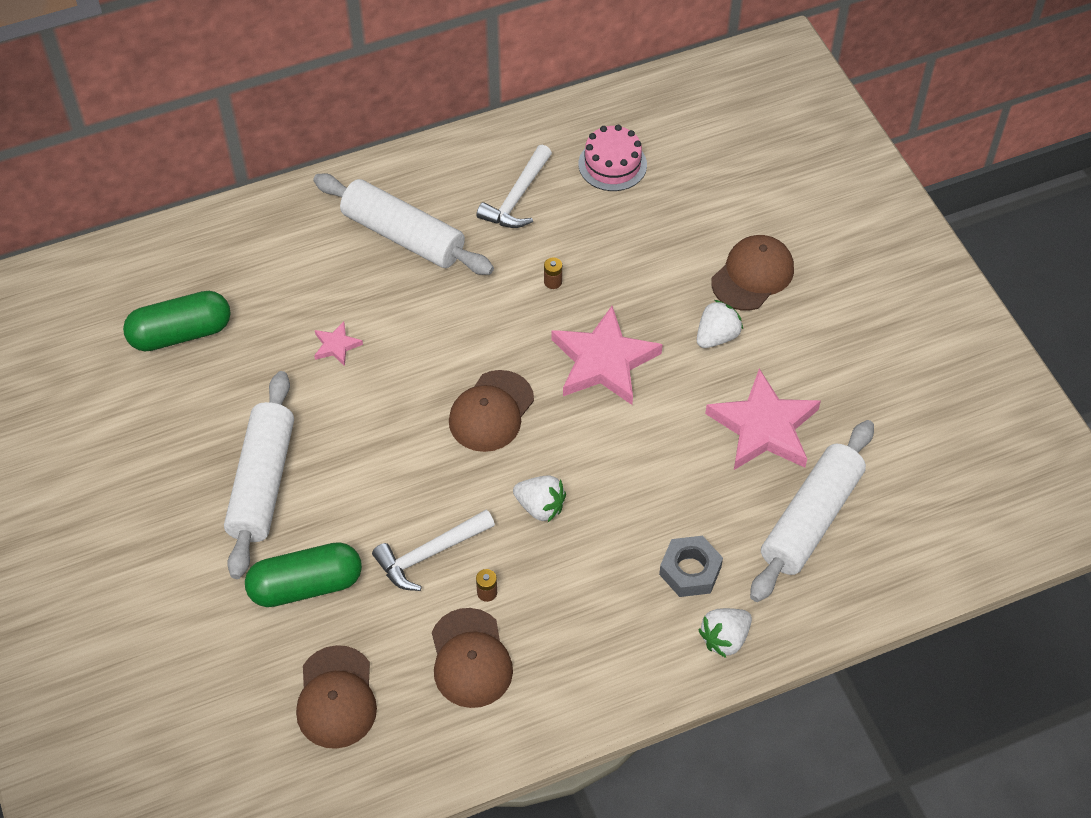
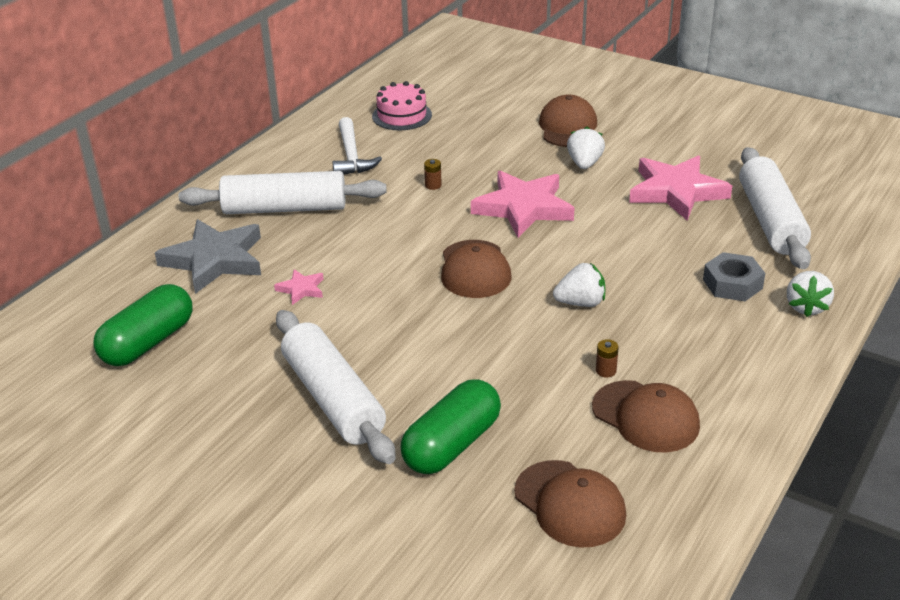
camera: 35 degrees left, 20 degrees down
(298, 267) = (214, 260): none -> grey star
(430, 554) = (531, 371): white hammer -> none

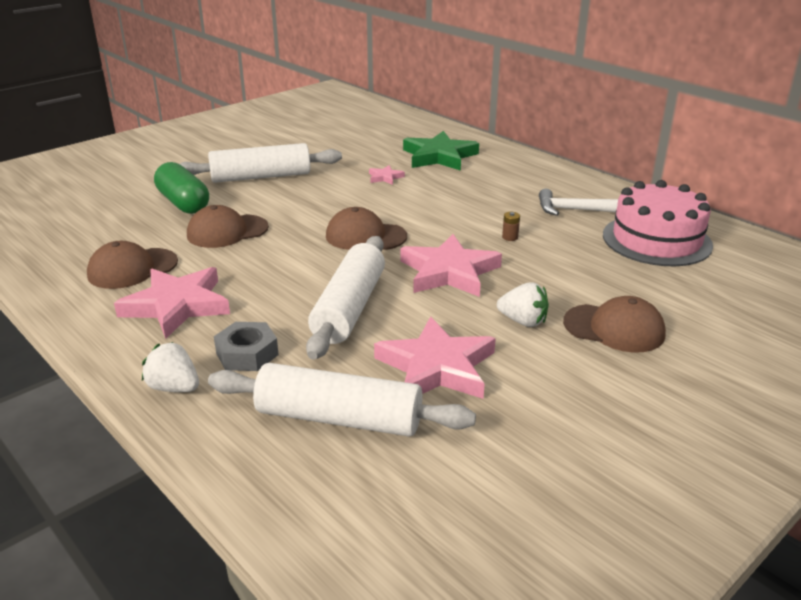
camera: 105 degrees right, 5 degrees down
(148, 342) = (361, 137): green capsule -> none
(214, 260) = (439, 156): grey star -> green star
(285, 209) = (497, 180): white rolling pin -> white rolling pin (349, 308)
(402, 115) = (656, 240): pink cake -> pink cake, size x1.67
(570, 504) = (93, 228): brown cap -> brown cap (227, 231)
(580, 303) = (285, 271): white strawberry -> none
(606, 371) = (195, 264): brown battery -> none
(692, 352) = (177, 305): none -> pink star

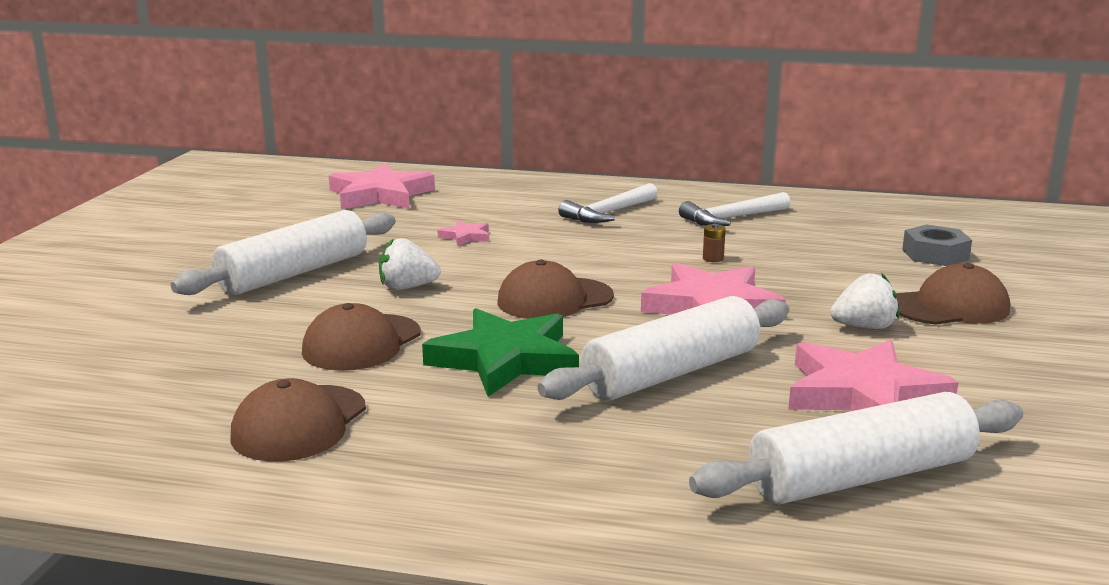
camera: 35 degrees left, 10 degrees down
(174, 388) = (621, 527): white strawberry -> white strawberry (407, 288)
(177, 305) = (450, 442): pink star -> pink star (380, 195)
(183, 203) = (231, 330): green capsule -> none
(247, 354) = (642, 458): grey nut -> grey nut (935, 254)
(349, 308) = (671, 373): white rolling pin -> white rolling pin turned 75 degrees clockwise
(439, 156) = (492, 202): green star -> green star (505, 359)
(499, 183) = (608, 213): none -> white hammer
(656, 240) = (849, 225): pink cake -> none

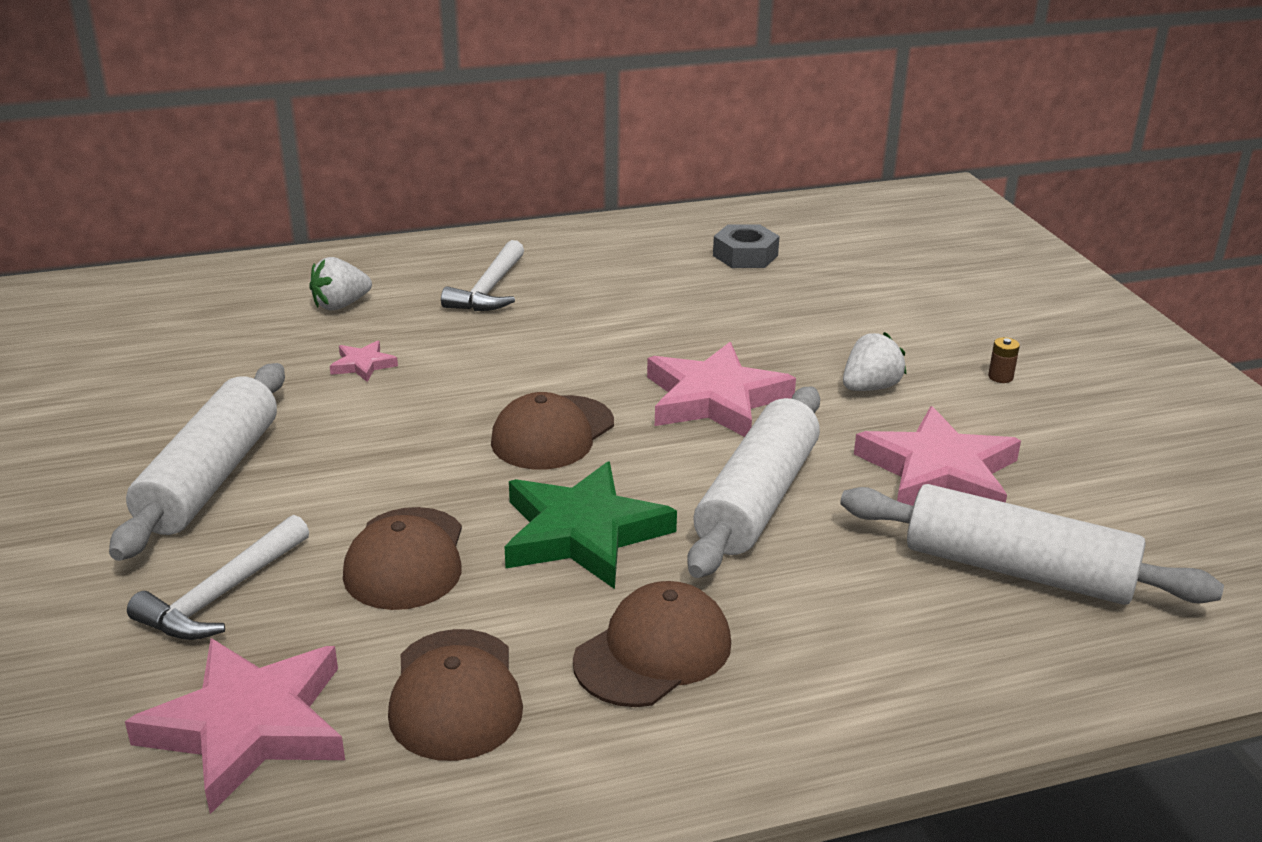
camera: 30 degrees left, 10 degrees up
(380, 195) = (186, 321): pink star -> pink star (248, 726)
(407, 288) = (373, 462): white strawberry -> white strawberry (340, 305)
(713, 258) = (657, 331): brown battery -> brown battery (1000, 377)
(732, 218) = (624, 268): white hammer -> white hammer (222, 594)
(861, 477) = (1017, 570): white rolling pin -> white rolling pin turned 75 degrees clockwise
(935, 254) = (850, 275): grey nut -> grey nut (745, 255)
(949, 307) = (917, 341): brown cap -> brown cap (653, 652)

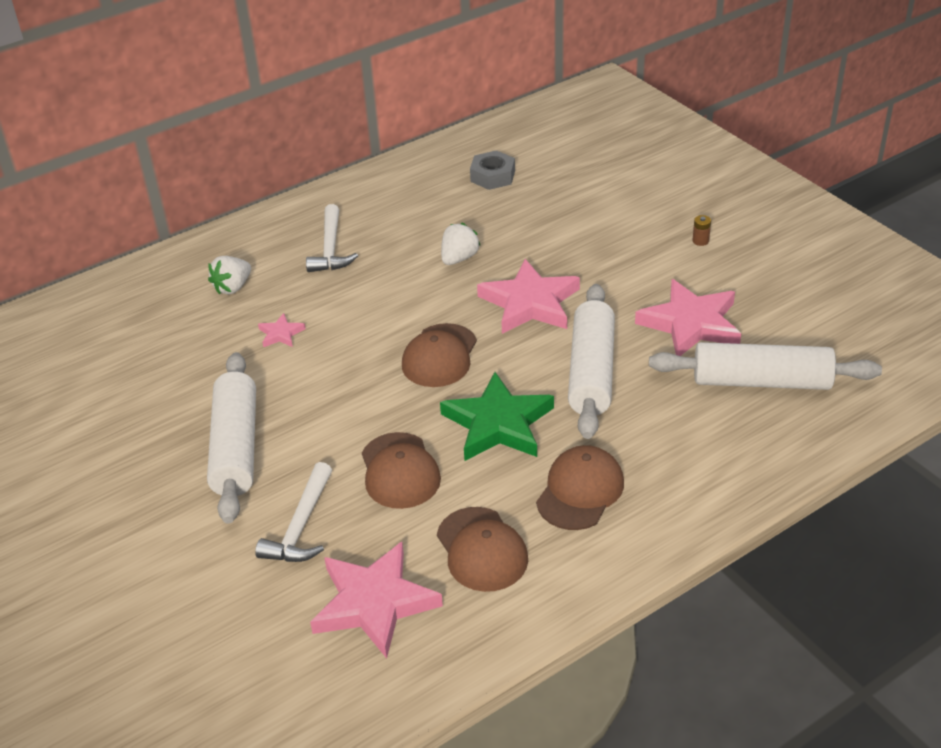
camera: 15 degrees left, 10 degrees up
(870, 387) = (623, 269): white strawberry -> white strawberry (459, 258)

